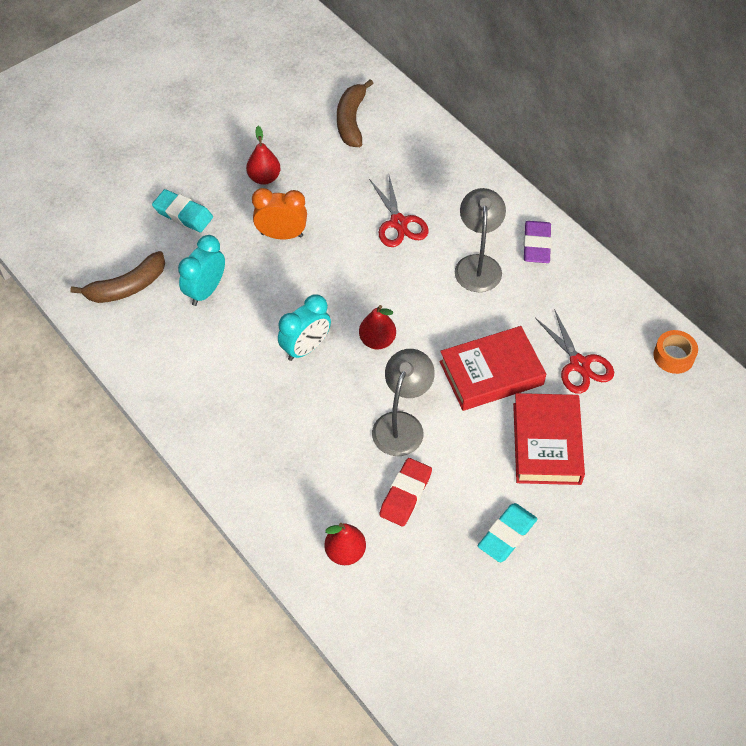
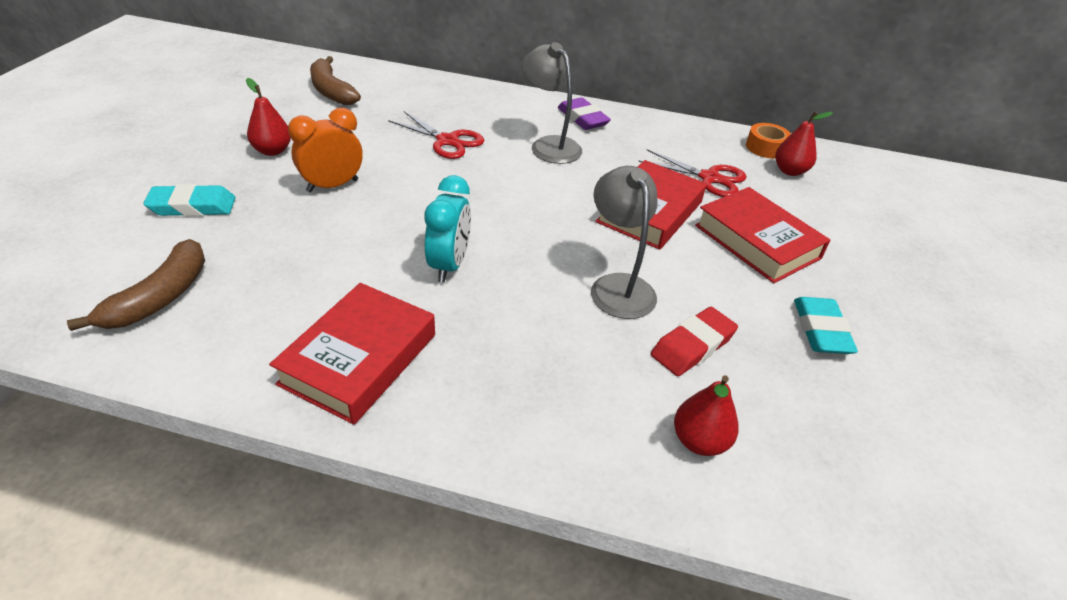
camera: 40 degrees left, 15 degrees down
(204, 391) = (359, 359): none -> red book
(205, 291) = (278, 262): turquoise clock -> none
(377, 340) = (518, 230): red pear -> red pear (790, 171)
(405, 494) = (692, 346): red eraser -> red eraser turned 60 degrees clockwise

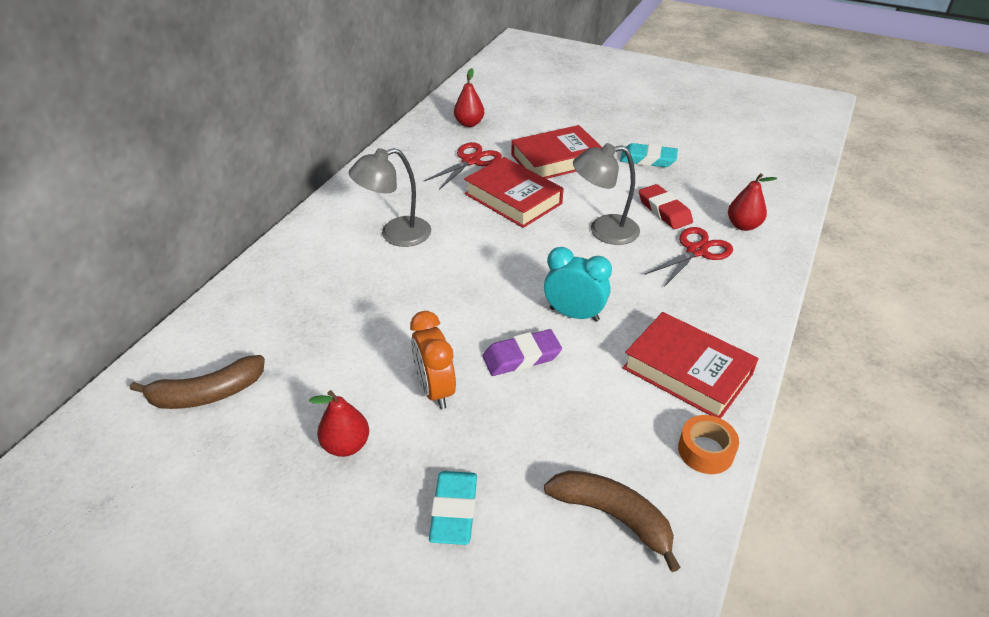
camera: 75 degrees left, 0 degrees up
(447, 141) = (367, 300): red scissors -> red scissors (696, 251)
(582, 118) = (352, 208): purple eraser -> purple eraser (521, 357)
(765, 147) = (432, 125): orange tape -> orange tape (705, 451)

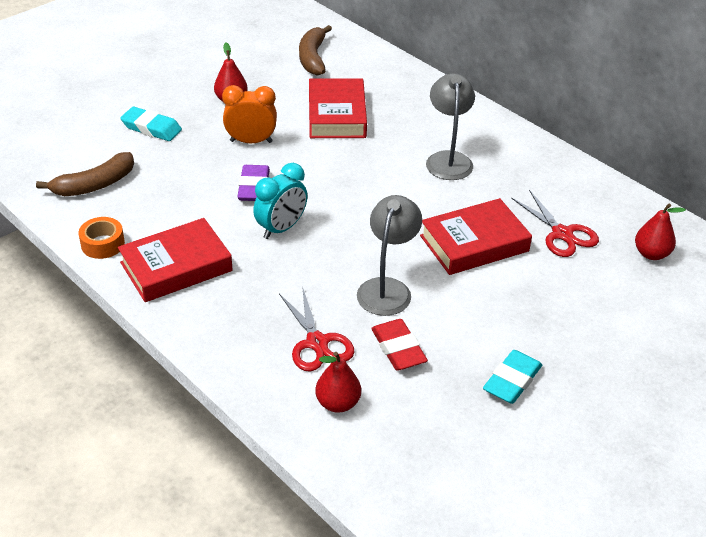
camera: 110 degrees right, 0 degrees up
(556, 160) = (540, 299): red book -> red book (337, 115)
(664, 211) = (398, 349): red eraser -> red eraser turned 75 degrees clockwise

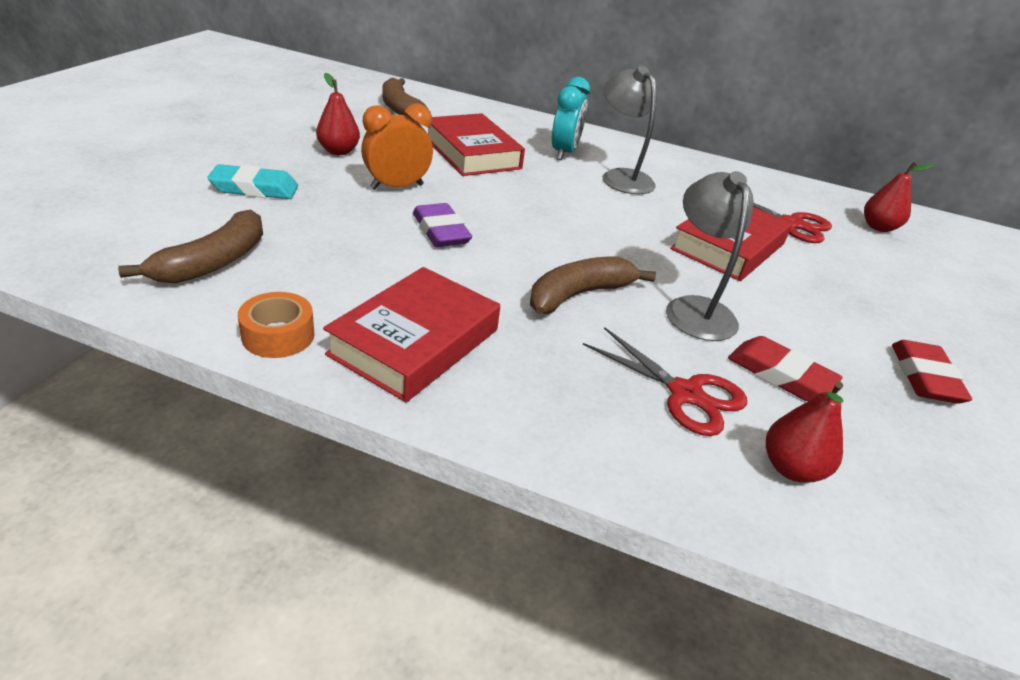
camera: 30 degrees left, 5 degrees down
(281, 228) = (514, 269): turquoise clock -> turquoise clock (564, 153)
(310, 258) = (579, 295): none -> brown banana
(512, 381) = (924, 377): turquoise eraser -> red eraser

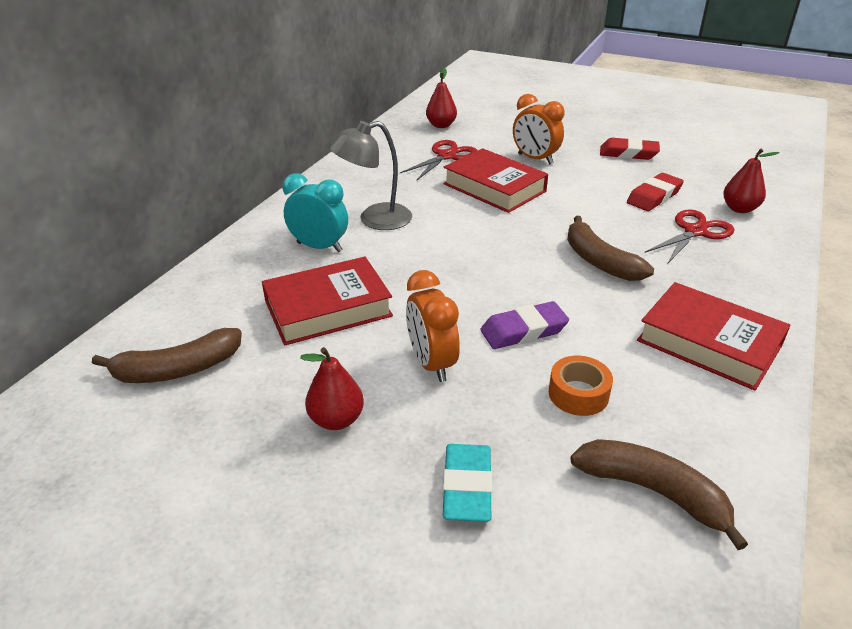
camera: 80 degrees left, 0 degrees up
(278, 335) = (746, 422): orange tape -> orange tape (578, 394)
(695, 309) = (593, 214): grey lamp -> none
(832, 285) = (535, 159): none -> orange clock

